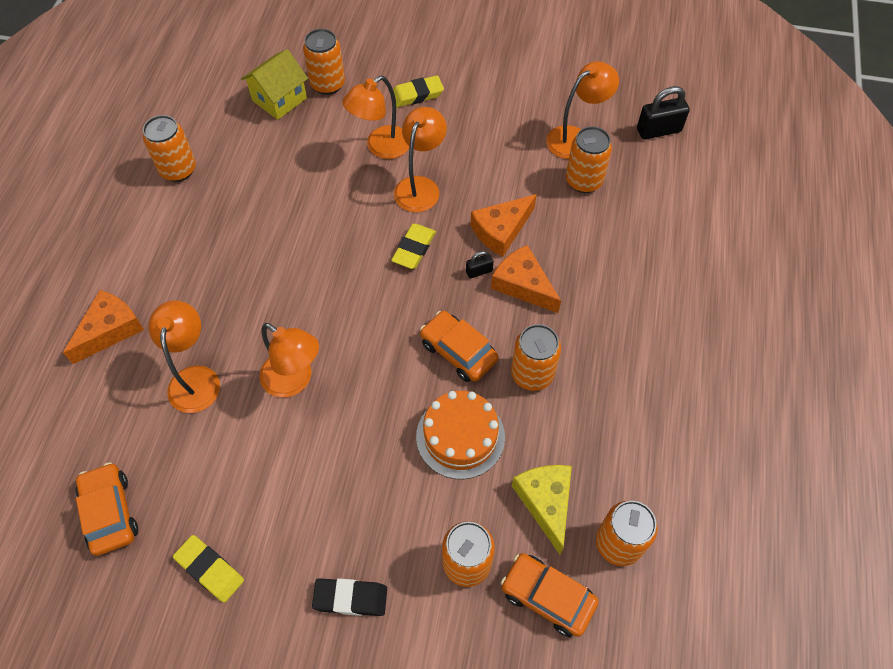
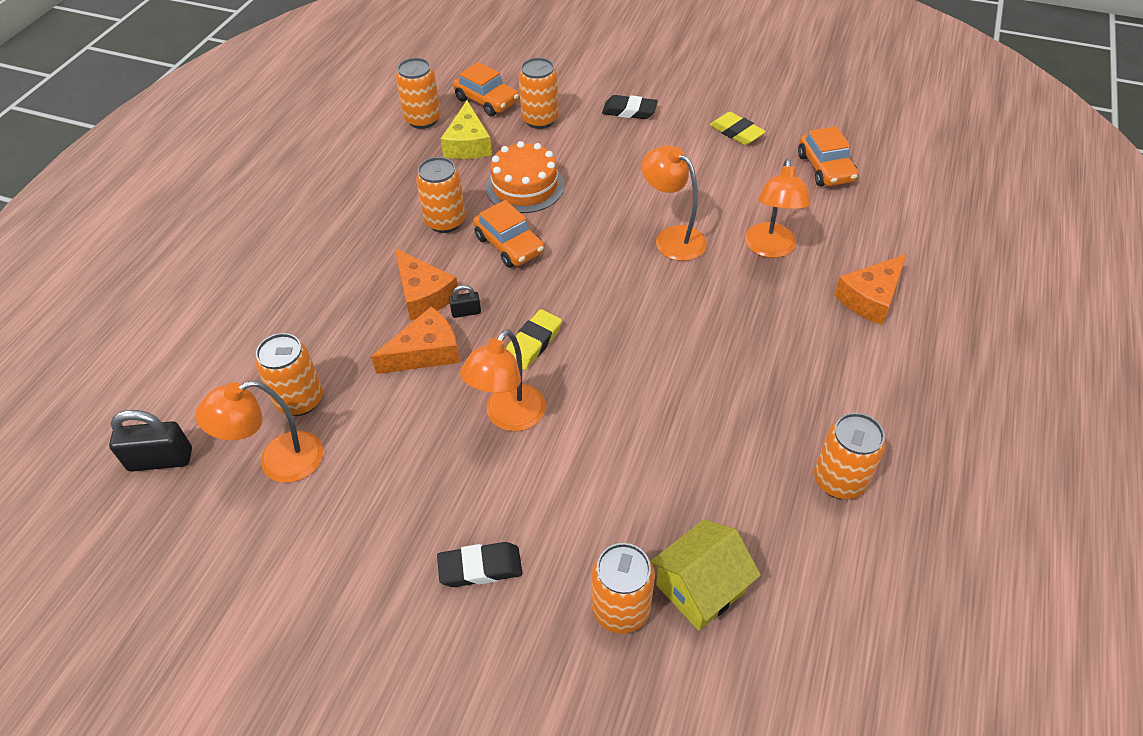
camera: 170 degrees left, 10 degrees down
(381, 147) = (551, 481): orange lamp -> none
(417, 95) = (480, 568): yellow eraser -> black eraser

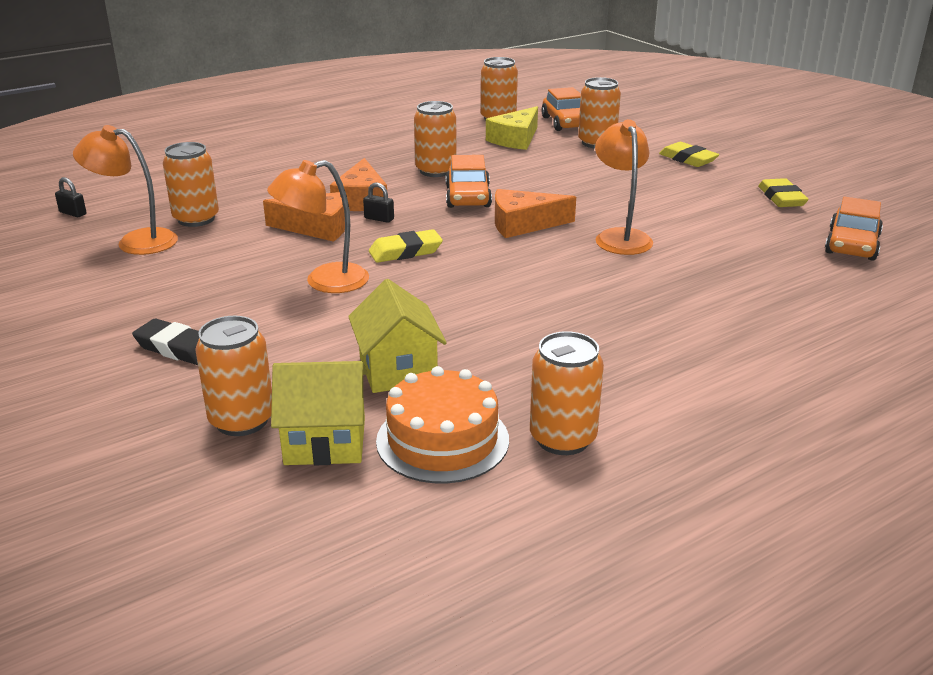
camera: 35 degrees right, 20 degrees down
(161, 460) = (73, 213): black padlock -> black padlock, size x0.53
(525, 186) = (529, 172): orange cake -> orange cake (442, 440)
(629, 111) = (688, 159): black eraser -> yellow eraser
(670, 483) = (398, 370): none -> yellow house
(770, 249) = (712, 273): orange lamp -> none
(870, 298) = (781, 339): orange cheese -> orange cheese (523, 224)

